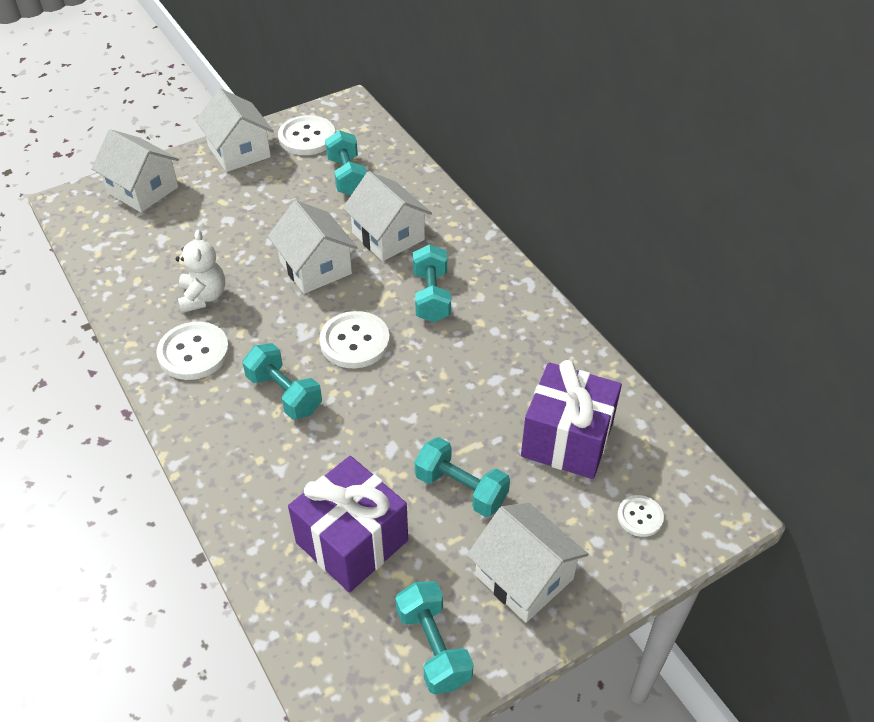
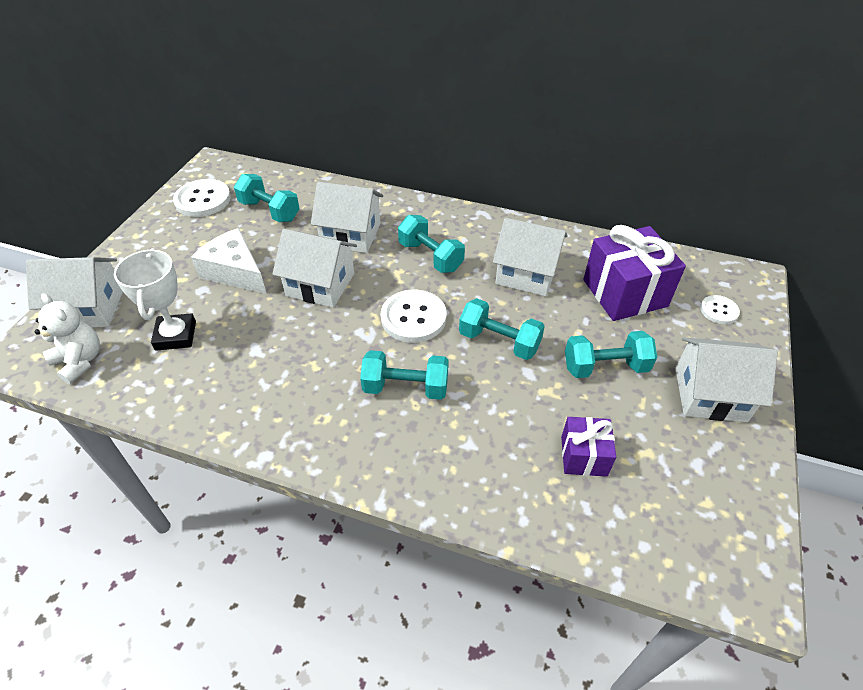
camera: 40 degrees left, 0 degrees up
(174, 247) = (176, 336): none -> white trophy
(193, 352) = (292, 405): white button -> none
(203, 297) = (249, 358): white teddy bear -> white teddy bear (80, 361)
(239, 152) = (153, 236): white house -> white house (526, 274)
(265, 218) = (235, 272): none -> white cheese
(352, 541) = (583, 456): purple gift -> purple gift, size x0.55
(433, 647) = (721, 484): turquoise dumbbell -> turquoise dumbbell (499, 341)

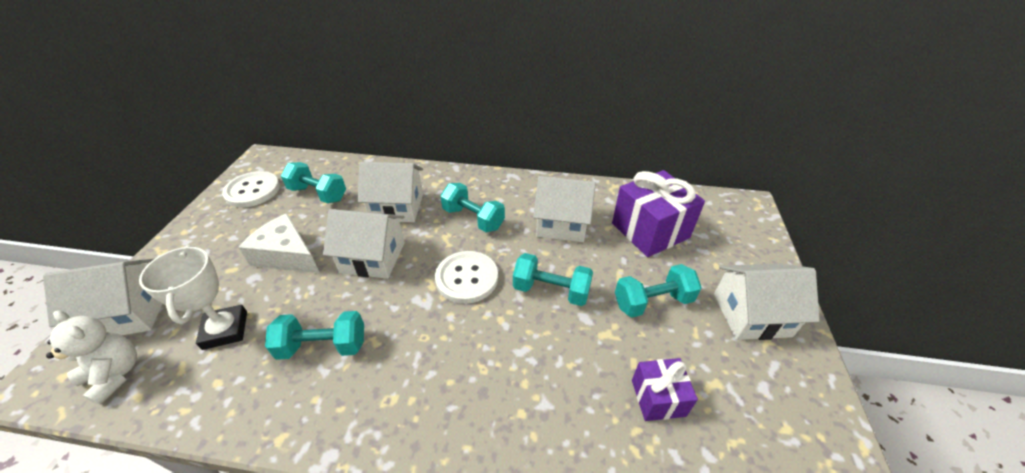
camera: 10 degrees left, 5 degrees down
(406, 387) = (470, 351): turquoise dumbbell -> turquoise dumbbell (323, 346)
(719, 310) = (732, 236): white button -> none

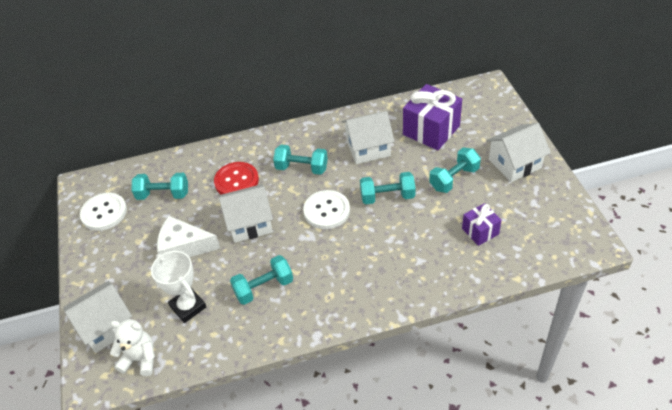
camera: 20 degrees left, 5 degrees up
(397, 207) = (236, 181): white house -> red button

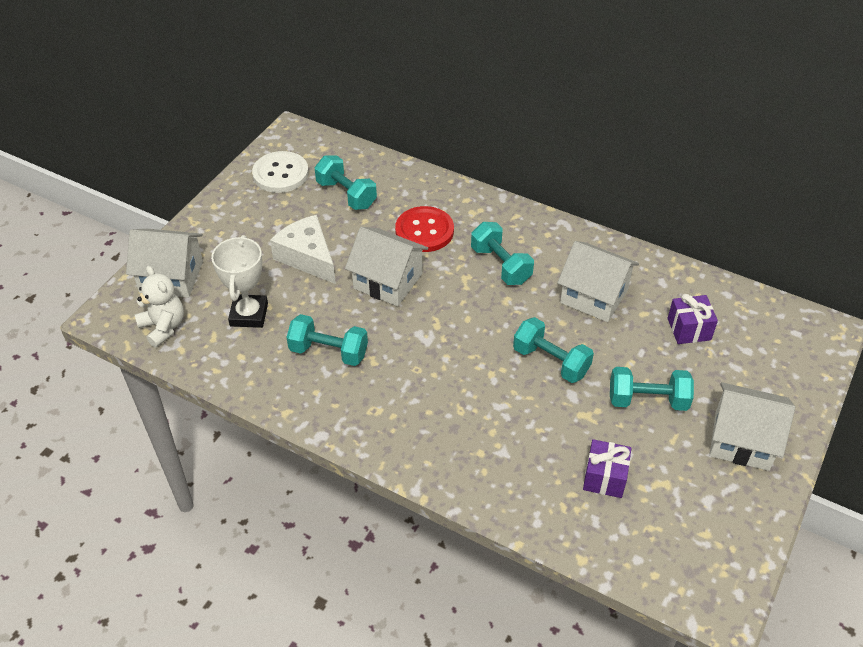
camera: 40 degrees right, 0 degrees up
(326, 211) = (473, 326): white button -> none
(431, 130) = (689, 329): purple gift -> purple gift, size x0.55

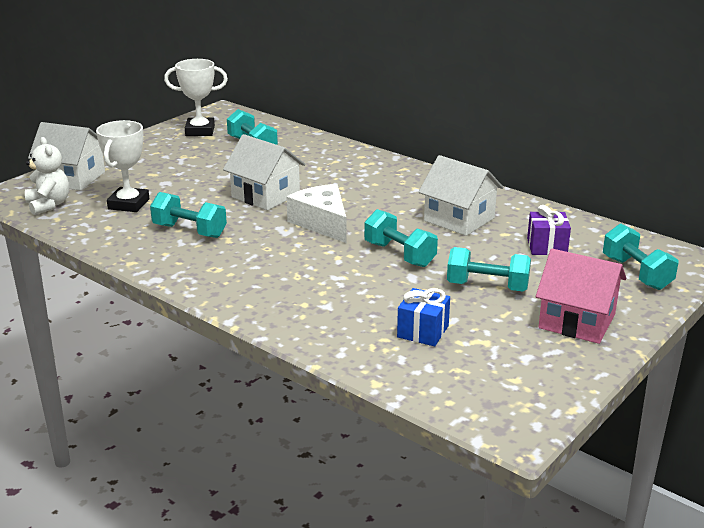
camera: 10 degrees right, 20 degrees down
(280, 174) = (200, 131): white button -> white trophy
(307, 257) = (199, 177): white cheese -> white cheese (322, 223)
(424, 231) = (313, 170): red button -> none
(501, 265) = (376, 195): turquoise dumbbell -> turquoise dumbbell (636, 273)
(604, 477) = (423, 331): purple gift -> blue gift
(741, 440) = (576, 321): white house -> pink house

